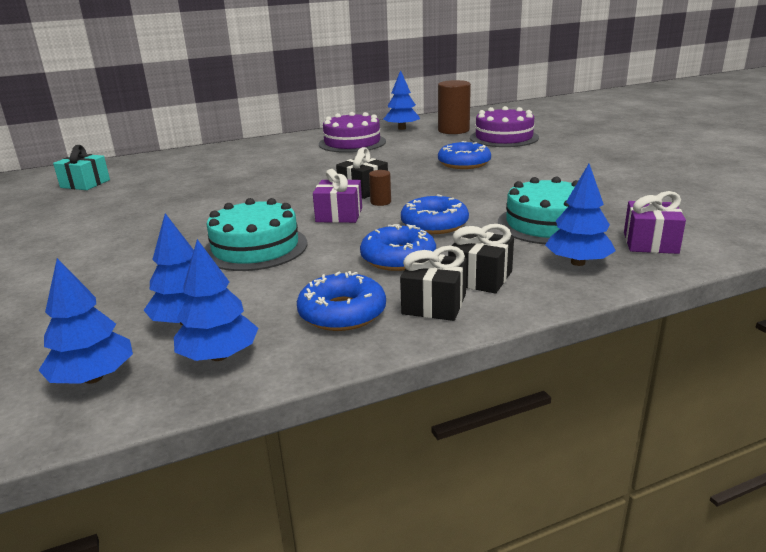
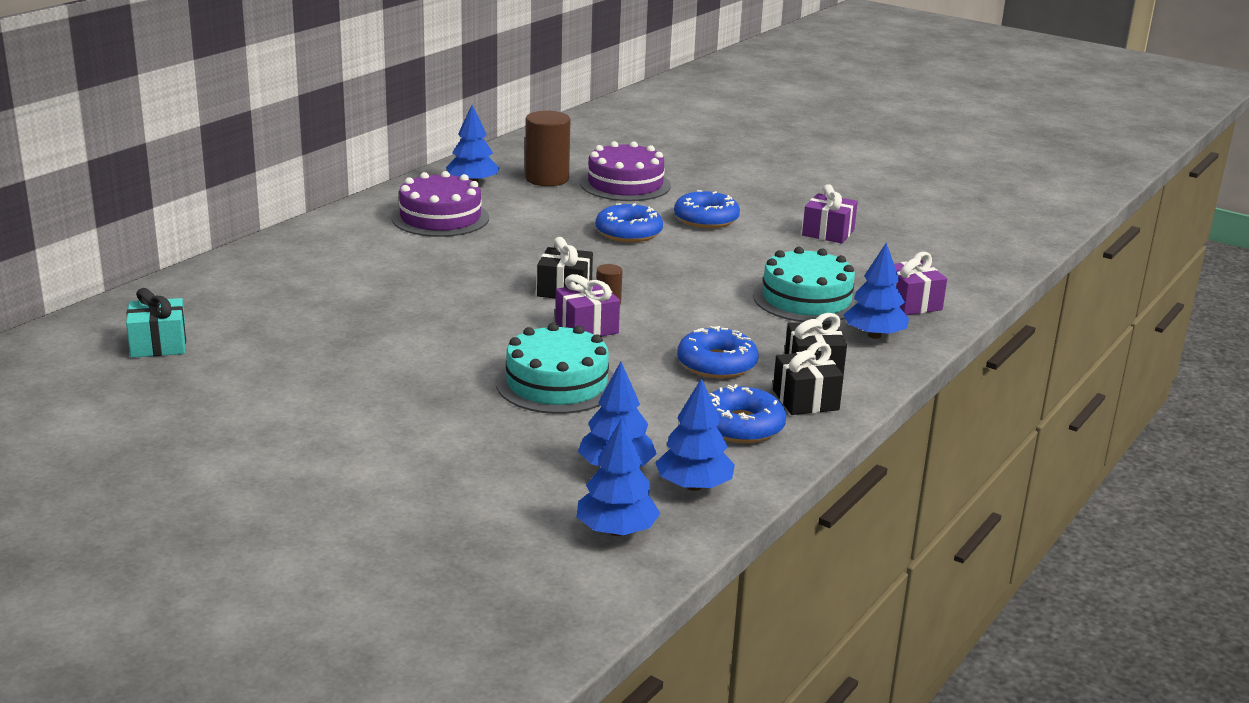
camera: 35 degrees left, 0 degrees up
(434, 224) = (701, 320): blue donut -> blue donut (706, 219)
(631, 181) = (828, 233): none -> purple gift

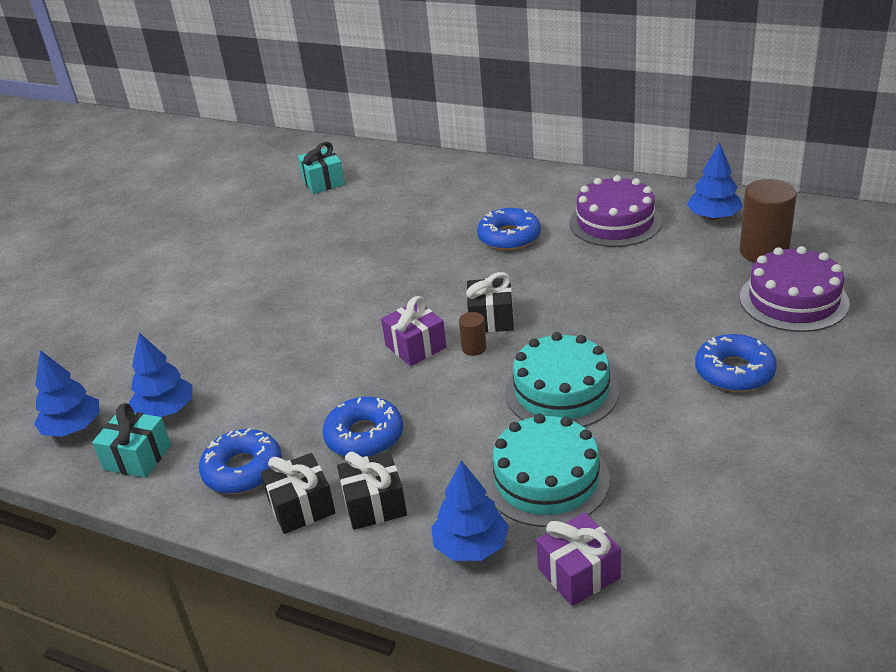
camera: 85 degrees right, 10 degrees up
(557, 384) = (303, 353): turquoise cake -> turquoise cake (561, 391)
(628, 232) = (655, 328): blue donut -> blue donut (509, 237)
(693, 486) = (137, 457): blue tree -> turquoise gift
(828, 233) = (765, 475): purple gift -> none

